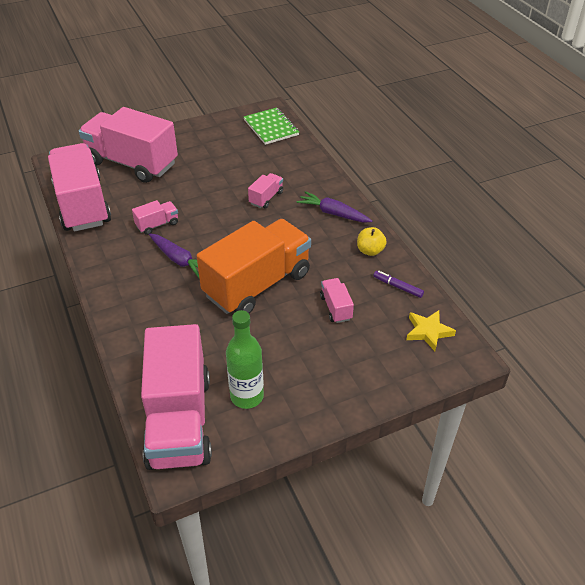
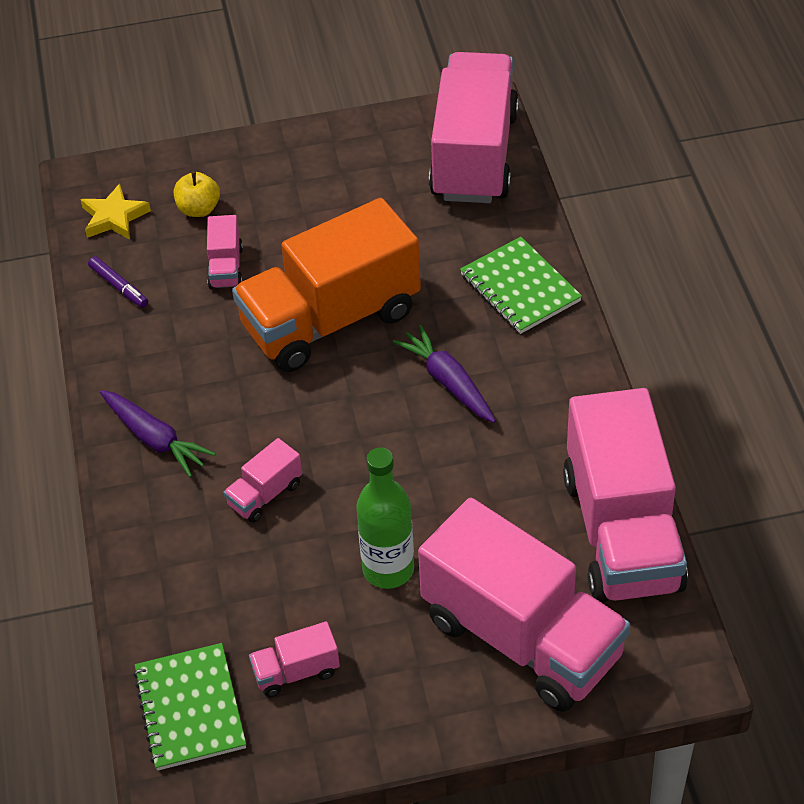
camera: 165 degrees left, 5 degrees up
(139, 320) = (520, 288): none -> green notebook
(157, 224) = (479, 462): pink truck -> pink truck (296, 672)
(247, 396) = (385, 171): green bottle -> green bottle (388, 569)
(370, 251) = (128, 354): yellow apple -> yellow apple (199, 209)

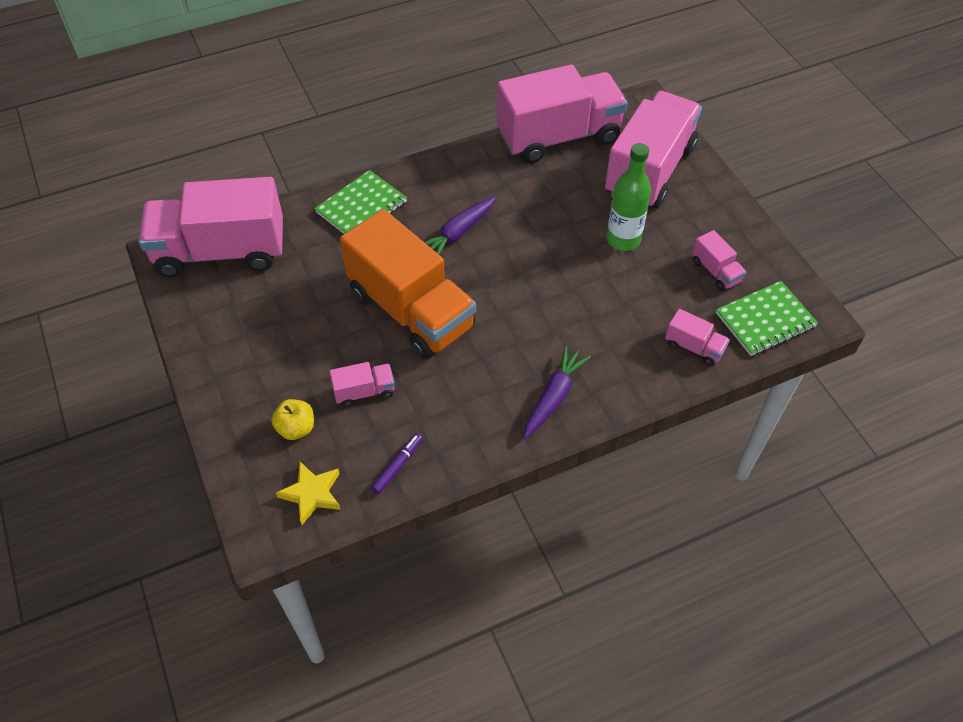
camera: 105 degrees left, 5 degrees up
(265, 494) = (584, 316): pink truck -> pink truck (694, 347)

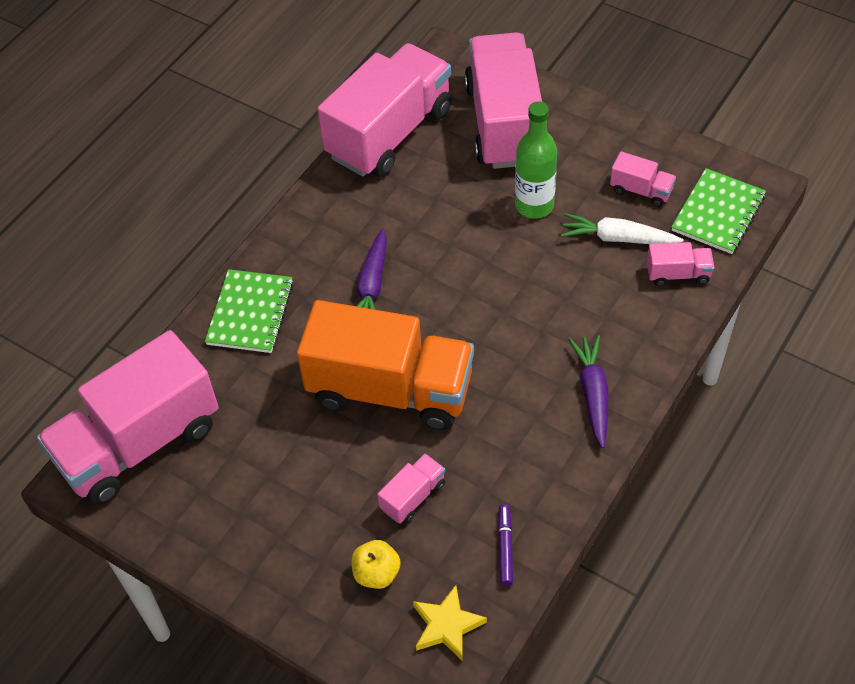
camera: 30 degrees left, 0 degrees up
(668, 296) = (618, 238): none -> white carrot

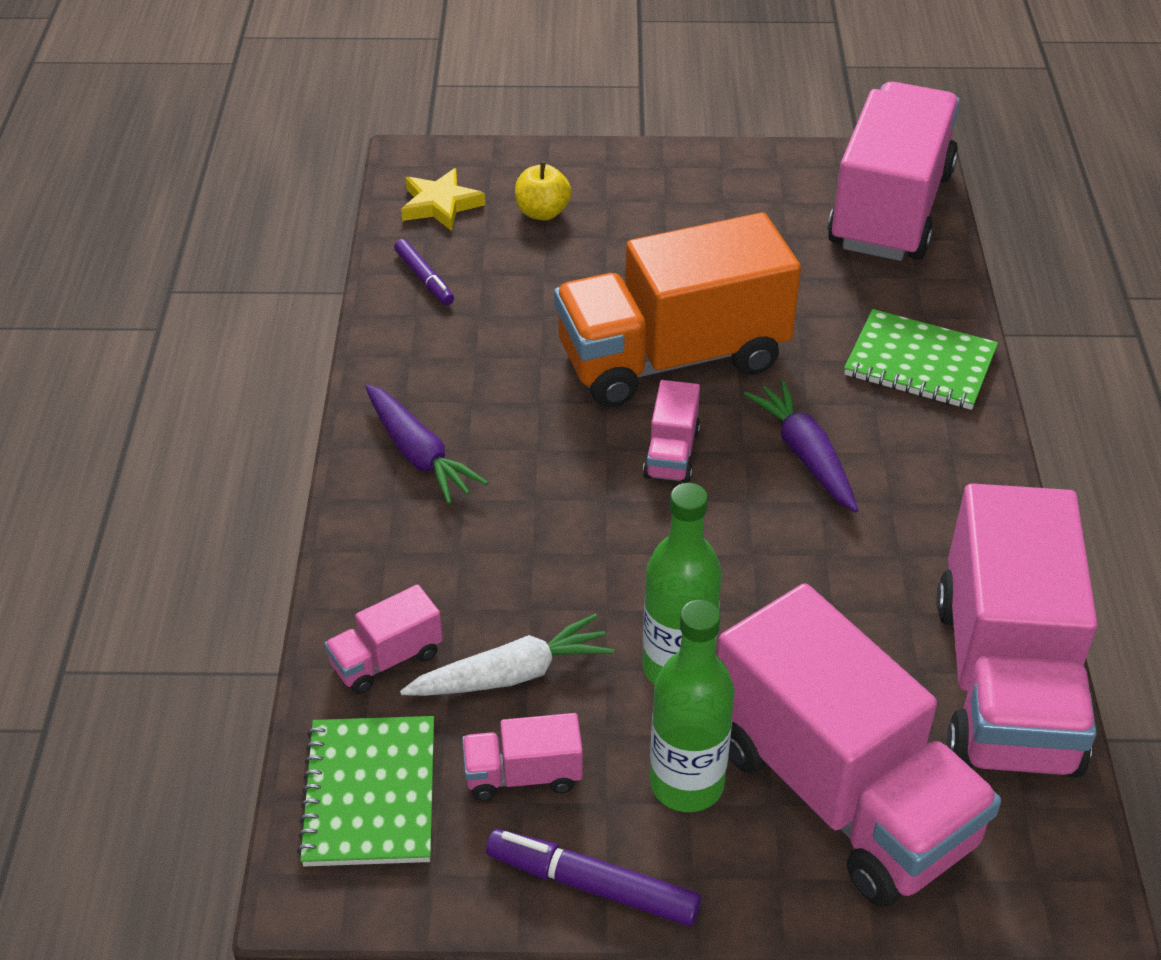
camera: 145 degrees right, 10 degrees down
(250, 313) = (920, 363): green notebook -> green notebook turned 45 degrees counterclockwise
(413, 496) = (558, 279): pink truck -> pink truck (671, 453)
(568, 155) = (686, 784): none -> green bottle
(638, 136) = (592, 885): none -> purple marker

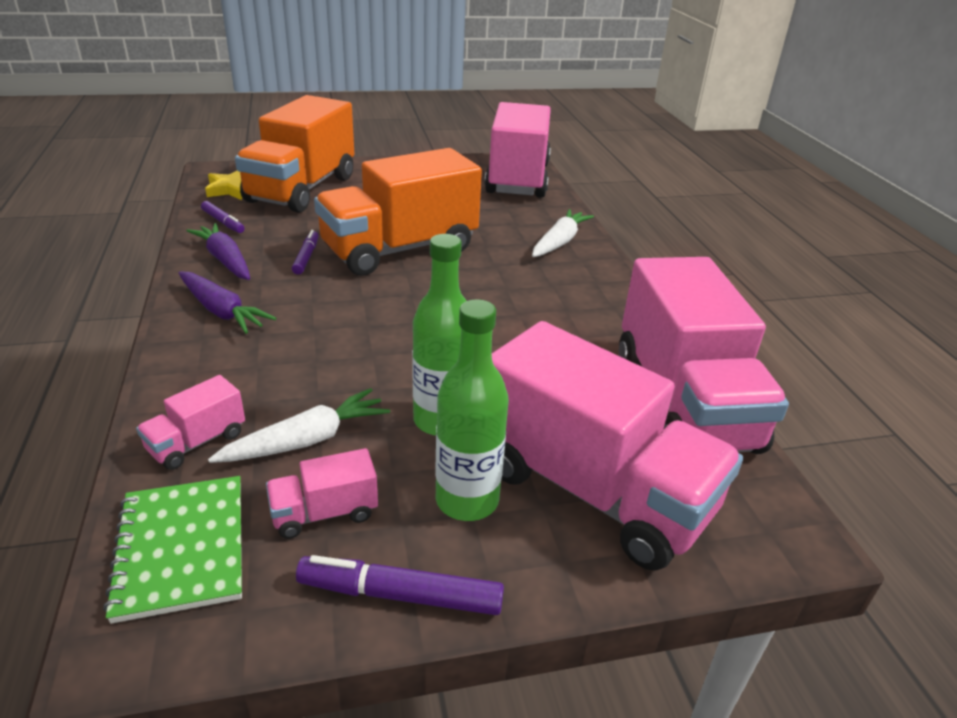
camera: 15 degrees left, 10 degrees down
(537, 362) = (306, 257): none -> purple marker
(542, 212) = (302, 189): yellow apple -> orange truck
(671, 453) = (409, 296): pink truck -> none
(805, 455) = (501, 290): purple carrot -> purple carrot (225, 260)
(920, 363) = (559, 242): green notebook -> white carrot

